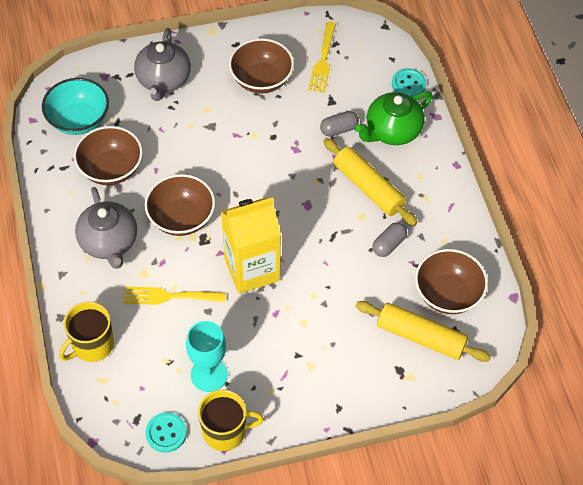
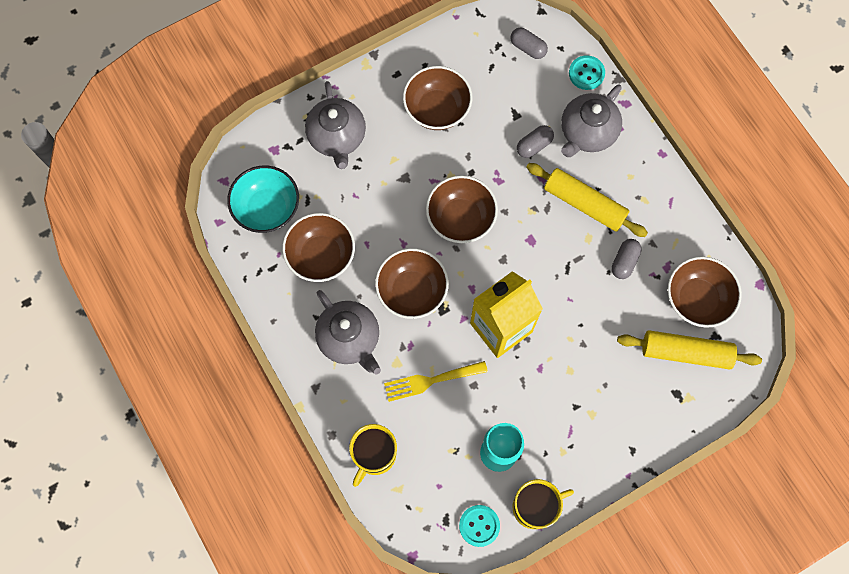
camera: 15 degrees left, 15 degrees up
(249, 171) = (460, 218): none -> brown bowl
(323, 60) = (491, 69): yellow fork -> none
(362, 52) = (528, 48): none -> grey capsule
(392, 131) = (587, 132): green teapot -> grey teapot

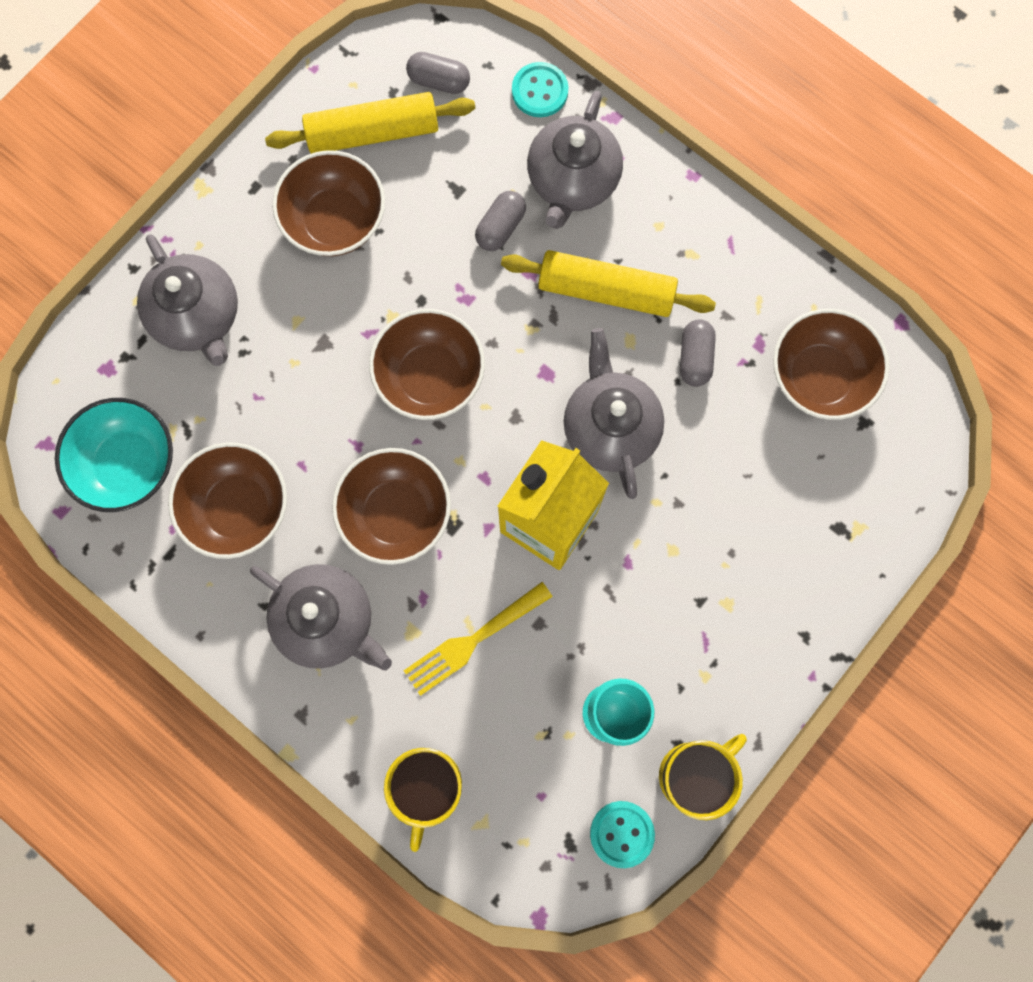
camera: 20 degrees left, 5 degrees up
(558, 285) = (610, 427): none -> grey teapot
(686, 353) = (831, 462): yellow rolling pin -> yellow rolling pin (373, 133)

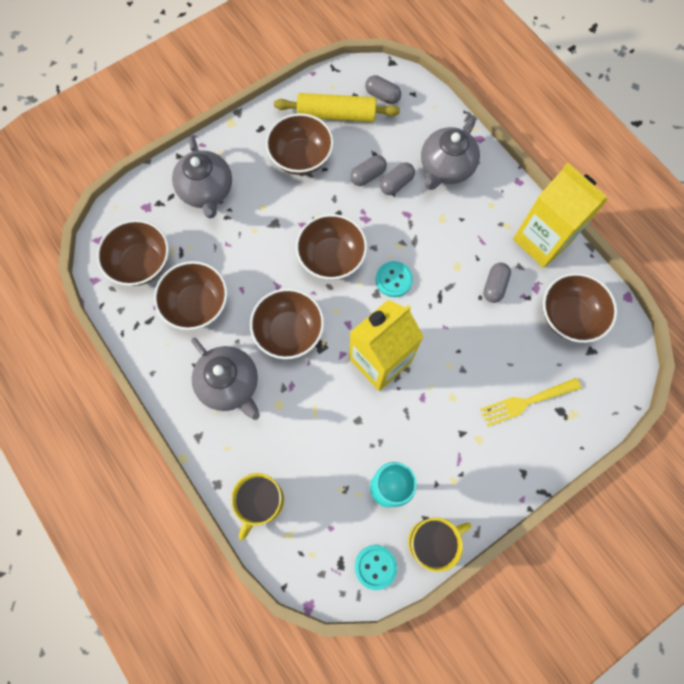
camera: 15 degrees right, 5 degrees down
(128, 464) = (141, 263): turquoise bowl -> brown bowl
(451, 225) = (368, 176): none -> grey capsule
(473, 640) = (315, 419): yellow fork -> yellow fork (526, 402)
(540, 91) = (439, 114): turquoise button -> turquoise button (394, 280)
(606, 291) = (450, 234): yellow rolling pin -> none
(610, 427) = (432, 313): grey teapot -> none
(751, 264) = (542, 240): none -> yellow carton

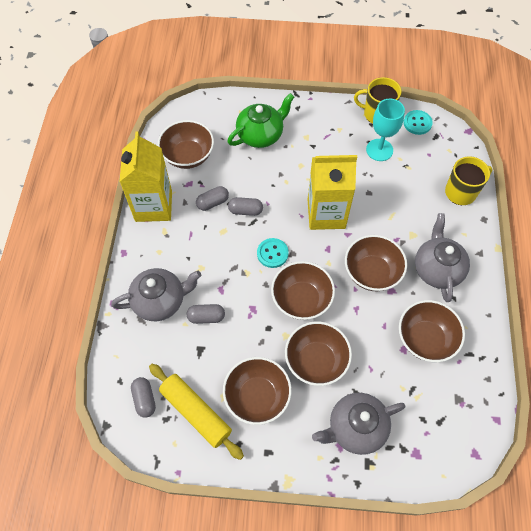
camera: 140 degrees left, 10 degrees down
(141, 263) = (449, 404): brown bowl -> brown bowl (316, 360)
(207, 191) = (355, 428): grey teapot -> grey teapot turned 135 degrees counterclockwise
(368, 176) = (220, 340): grey capsule -> grey capsule (245, 211)
(526, 402) = (261, 134): yellow fork -> green teapot

